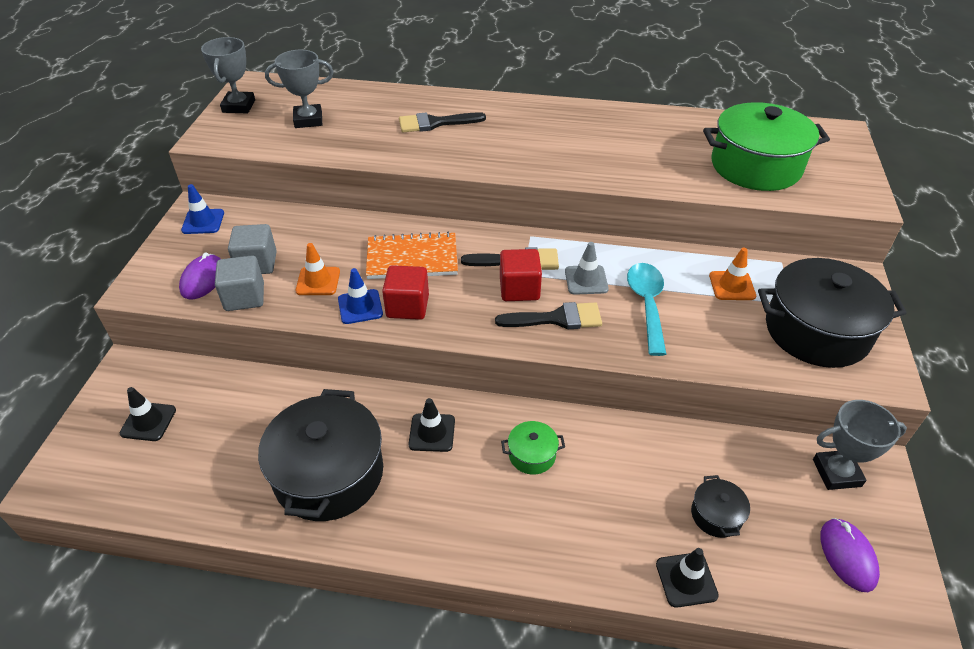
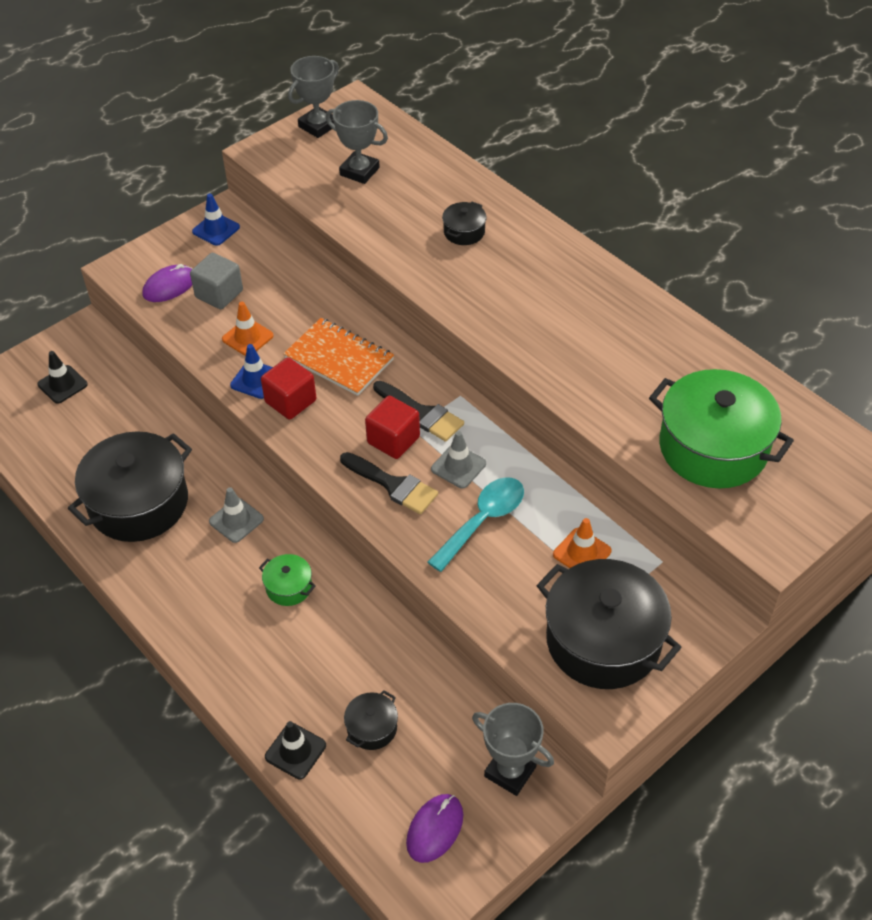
camera: 40 degrees right, 5 degrees up
(244, 297) = (183, 320): grey cube -> none
(432, 432) = (236, 520): black traffic cone -> grey traffic cone
(435, 123) = (464, 232): black brush -> black pot

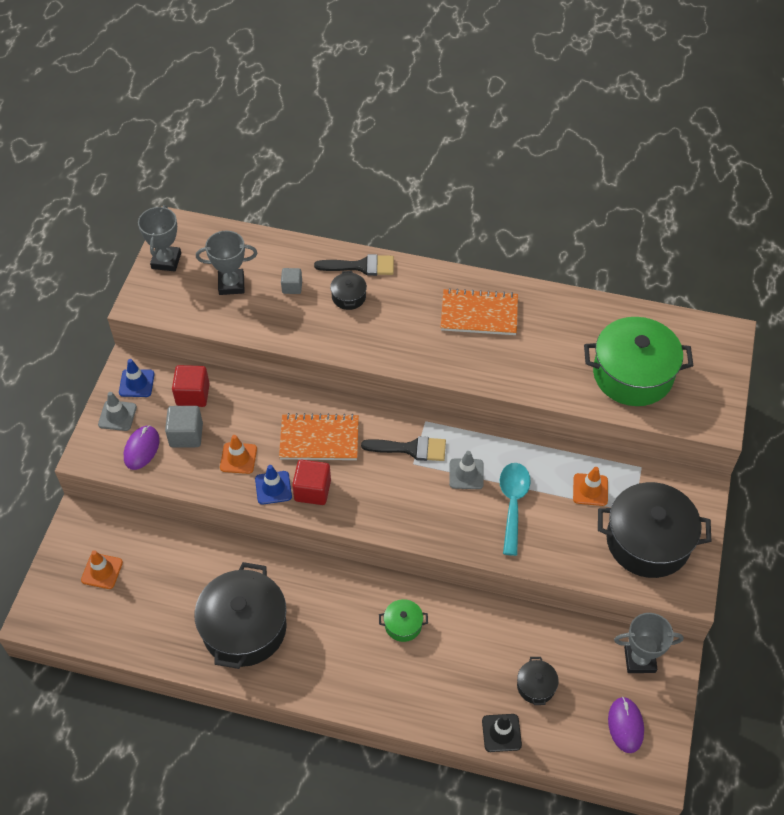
camera: 35 degrees left, 5 degrees up
(62, 384) = (102, 571): black traffic cone -> orange traffic cone
(236, 520) = (326, 599): grey traffic cone -> grey traffic cone (117, 416)
(393, 440) = (408, 479): red cube -> red cube (193, 395)
(393, 485) = (435, 512): black brush -> black brush (361, 266)
(416, 199) = (292, 287): none -> grey cube
(588, 308) = (479, 314): none -> orange notebook

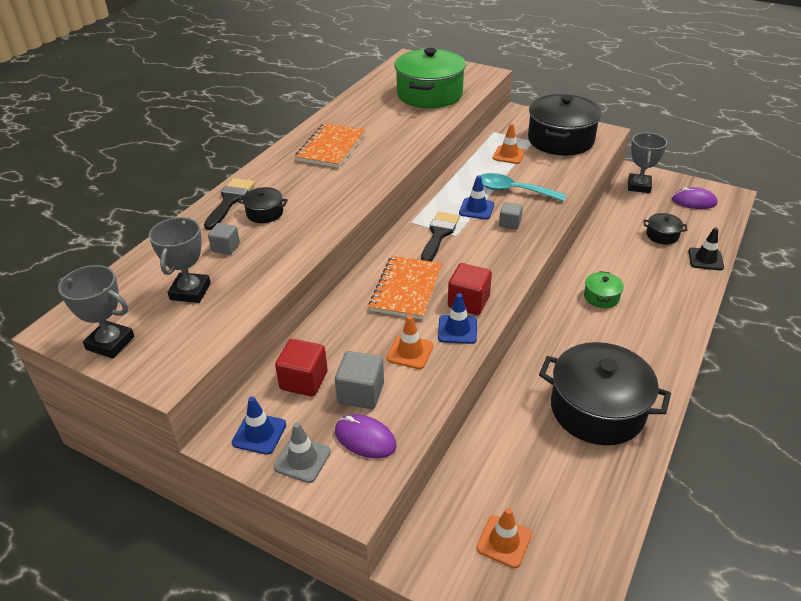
camera: 75 degrees left, 15 degrees down
(448, 508) = (510, 223): none -> grey cube
(466, 474) = (476, 209): grey traffic cone -> blue traffic cone

